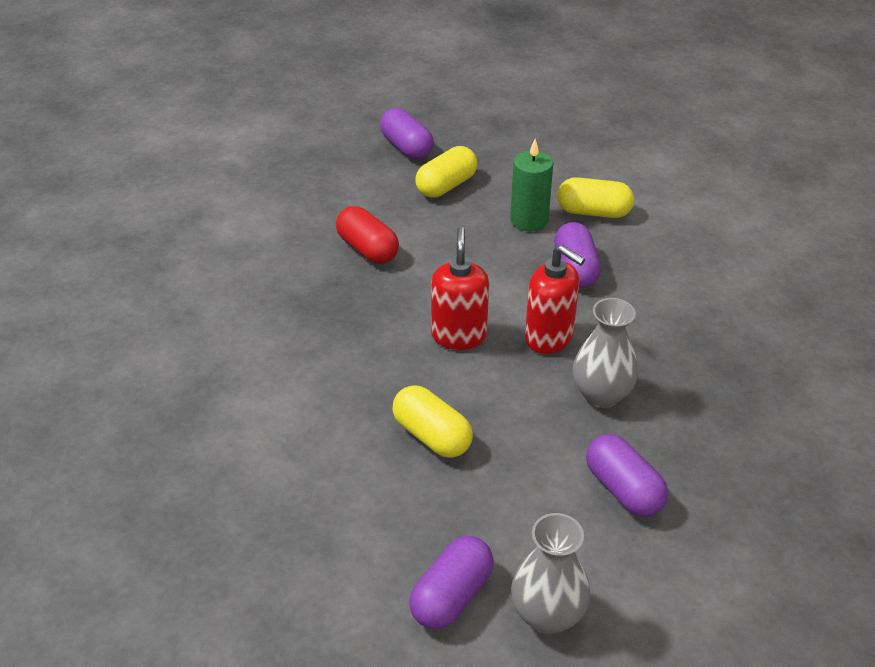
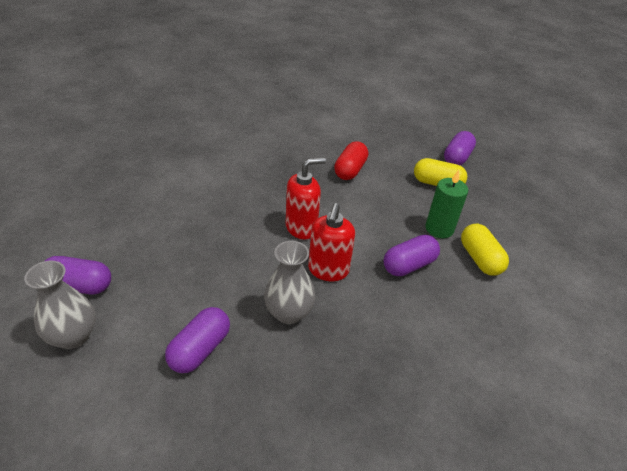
camera: 60 degrees right, 0 degrees up
(432, 436) = (207, 241): yellow capsule -> none

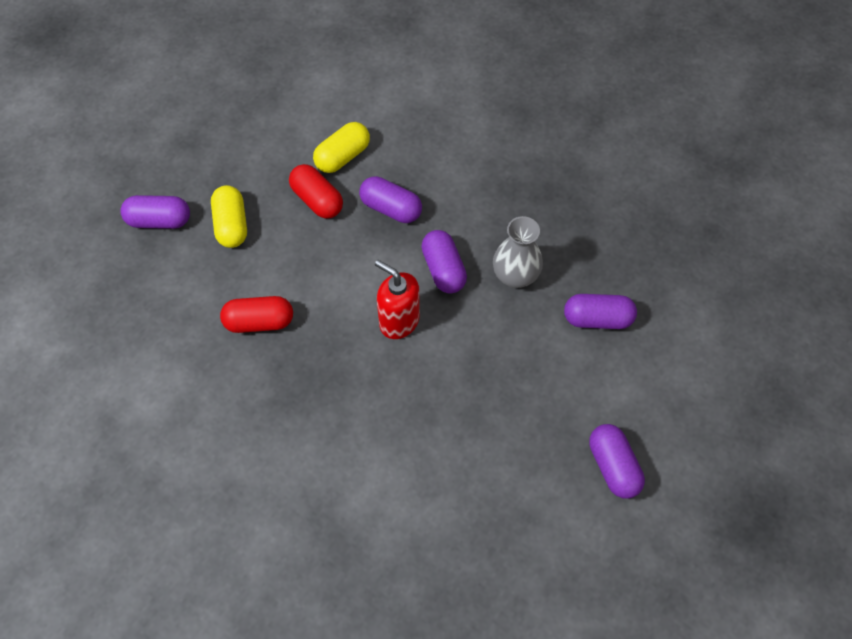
camera: 115 degrees left, 20 degrees up
(73, 336) = (659, 423): grey vase -> none
(328, 270) = (443, 269): red soap dispenser -> purple capsule
(439, 229) = (317, 200): green candle -> red capsule

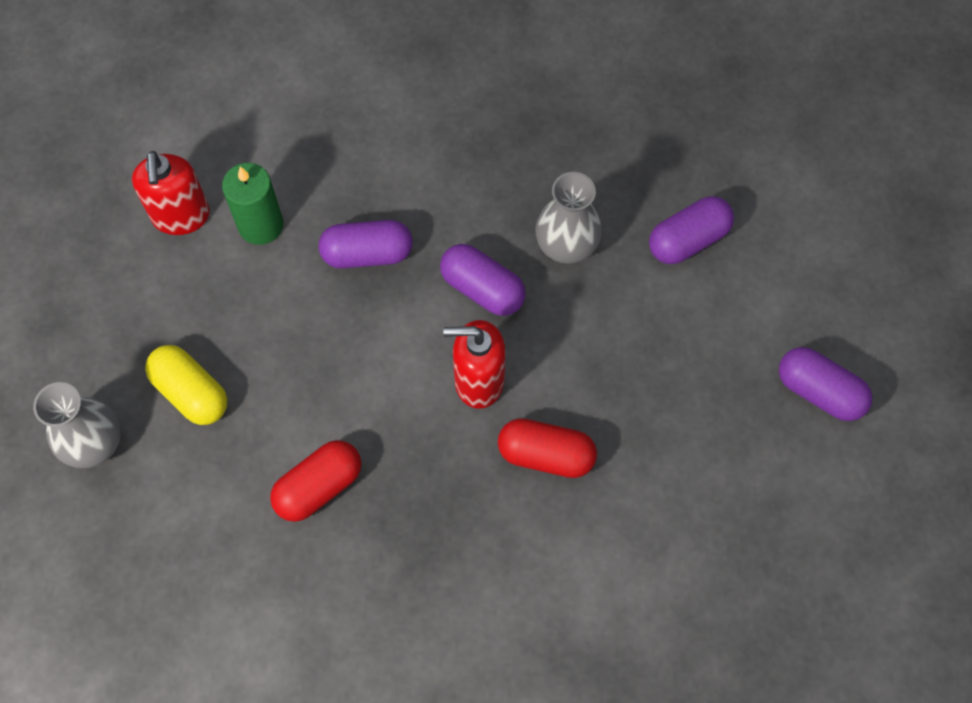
camera: 35 degrees left, 5 degrees up
(159, 220) = (94, 444): purple capsule -> grey vase
(302, 126) = (181, 216): none -> red soap dispenser
(317, 200) = (272, 297): red capsule -> red capsule (546, 455)
(342, 156) = (261, 225): yellow capsule -> green candle

